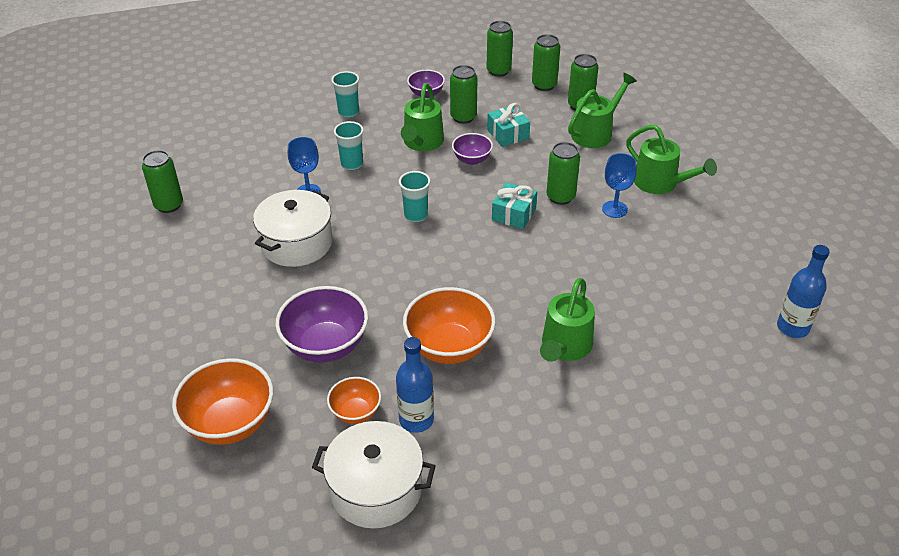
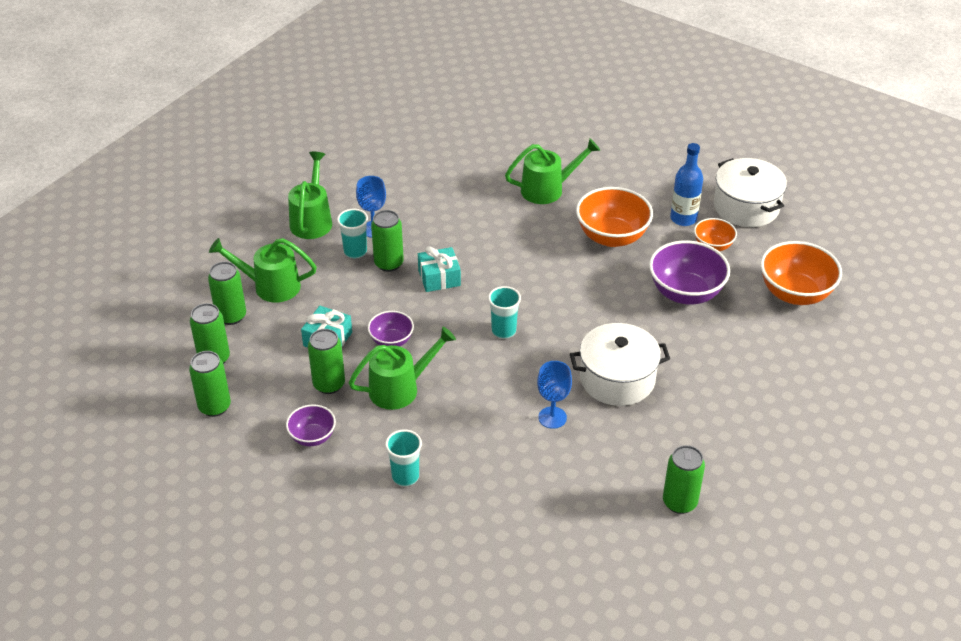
camera: 130 degrees left, 0 degrees up
(352, 164) = (483, 415): turquoise cup -> turquoise cup (355, 252)
(792, 327) = (416, 111): blue bottle -> none

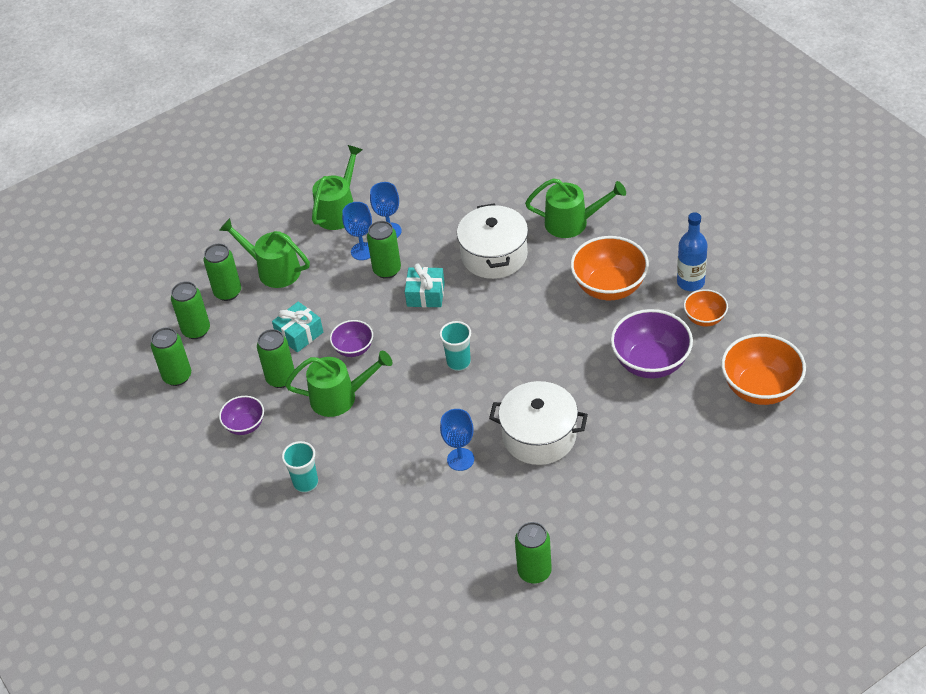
camera: 25 degrees right, 5 degrees up
(355, 252) = (362, 251): turquoise cup -> blue goblet
(746, 207) = (761, 283): white pot -> white pot (494, 255)

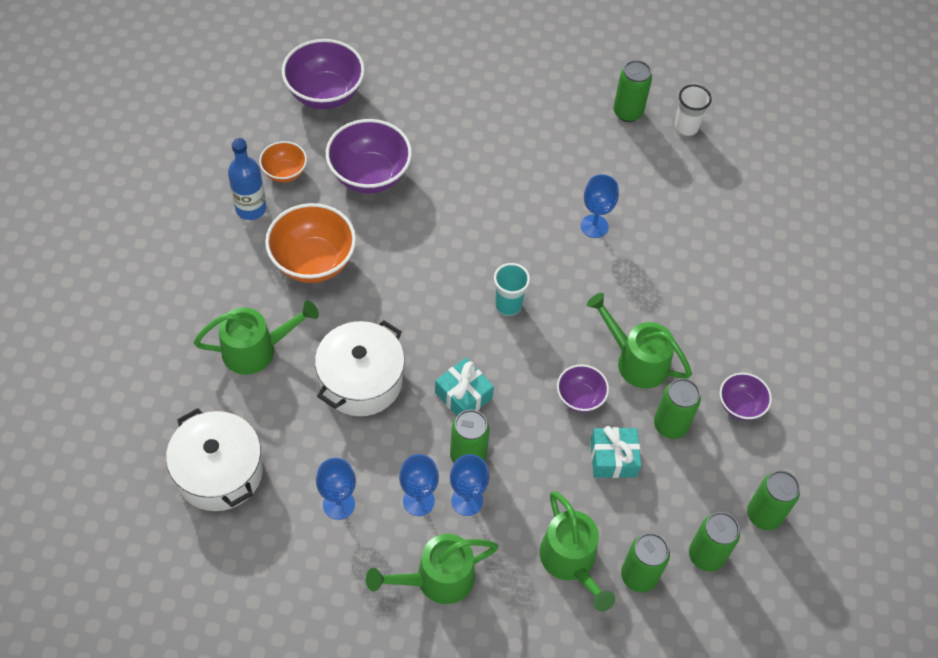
camera: 145 degrees left, 10 degrees up
(305, 483) = (731, 309): turquoise cup -> none
(430, 198) = (339, 504): none -> blue goblet
(476, 600) = (686, 127): none -> white cup
(539, 436) = (517, 194): white pot -> white pot (219, 472)
(573, 222) = (257, 349): green watering can -> green watering can turned 120 degrees clockwise
(760, 388) = (325, 94): orange bowl -> purple bowl

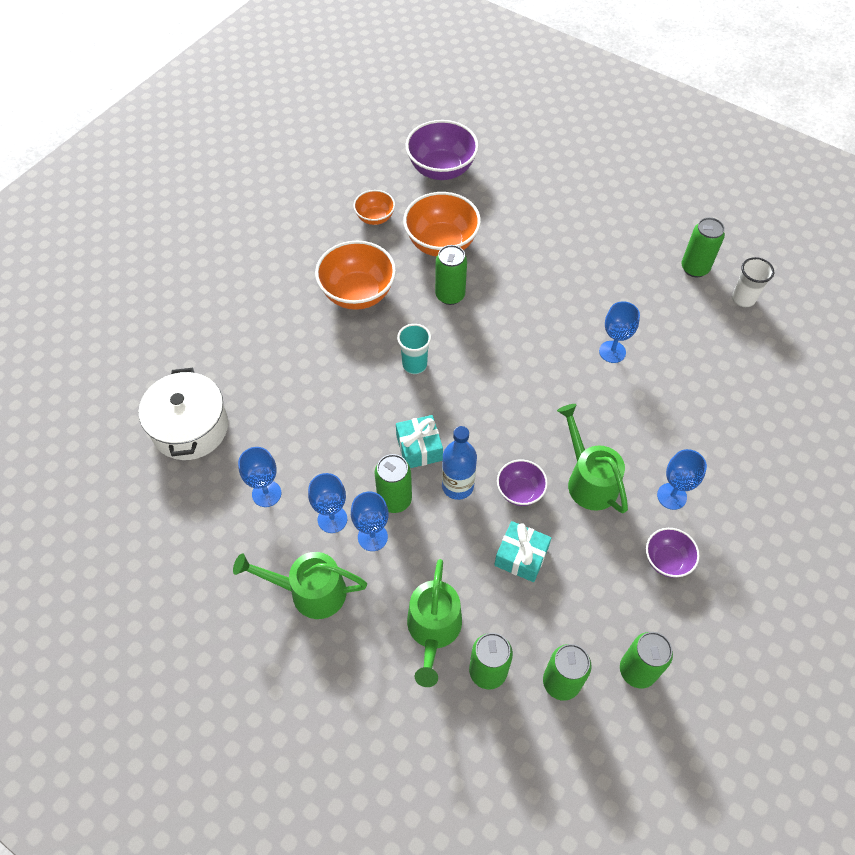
camera: 30 degrees right, 0 degrees up
(251, 208) = (333, 236): blue bottle -> blue bottle (457, 486)
(257, 349) = (274, 345): green watering can -> none
(361, 380) = (342, 401): white pot -> none
(369, 175) = (441, 243): purple bowl -> orange bowl
(508, 305) = (499, 389): turquoise cup -> turquoise cup (414, 365)
(670, 425) = (590, 550): green can -> green can (450, 295)
(715, 344) = (671, 496): none -> blue goblet

